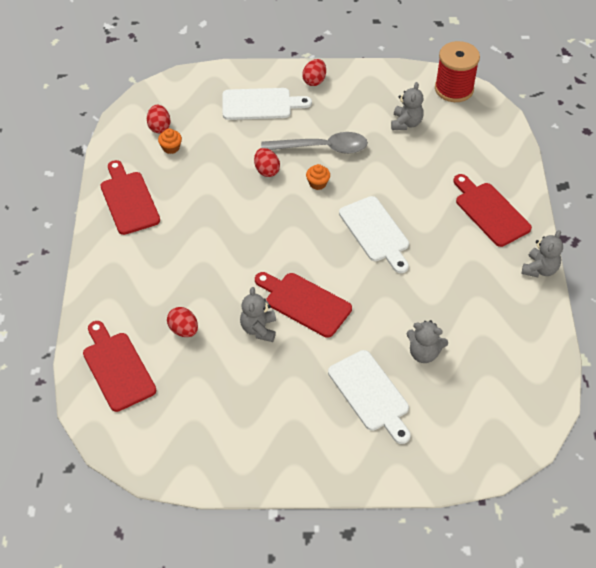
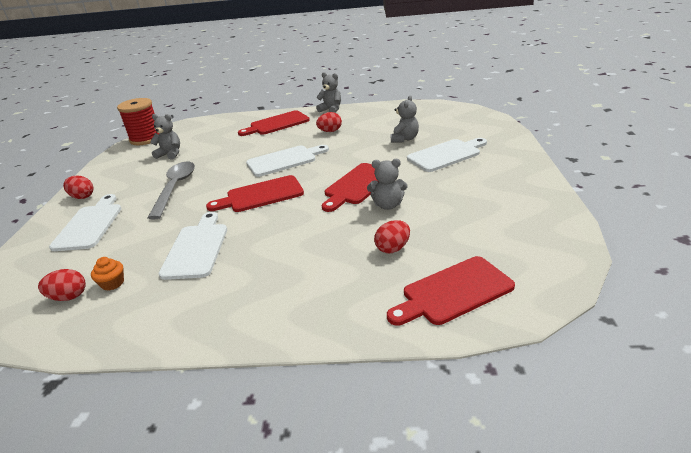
camera: 85 degrees left, 20 degrees down
(129, 200) = (185, 312): red cutting board -> red cutting board (261, 195)
(209, 189) = (197, 248): none -> white cutting board
(266, 170) = (188, 215): red egg -> red egg (330, 131)
(317, 183) = (218, 187): orange cupcake -> none

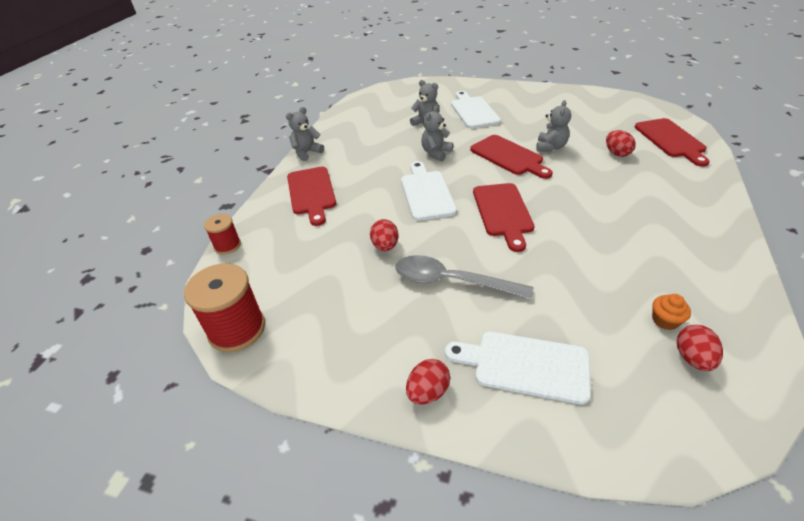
camera: 75 degrees left, 10 degrees up
(170, 154) = (332, 293): grey teddy bear -> grey teddy bear (436, 153)
(197, 248) = (601, 257): white cutting board -> none
(217, 117) = (227, 245): none -> red spool
(330, 131) = (371, 159): red egg -> red egg (385, 246)

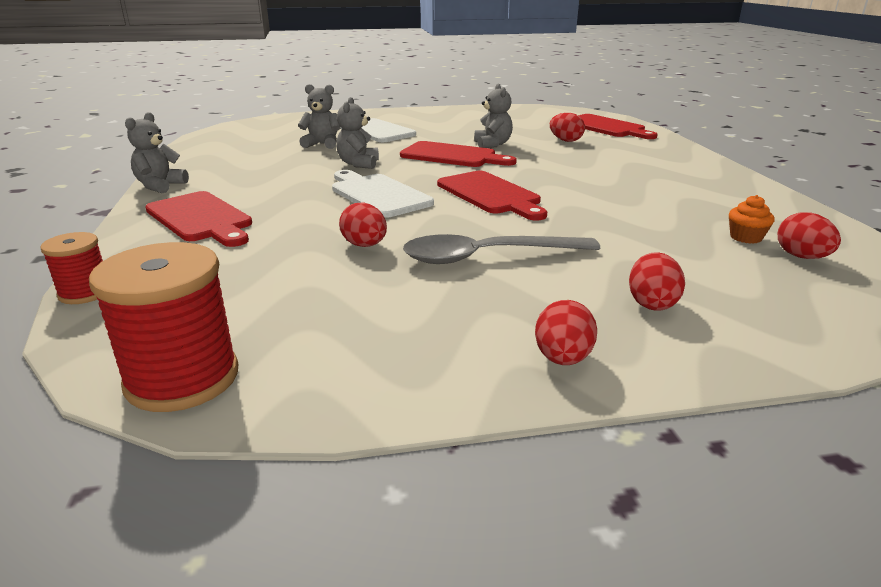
camera: 30 degrees left, 15 degrees down
(525, 365) = (651, 303): white cutting board -> red egg

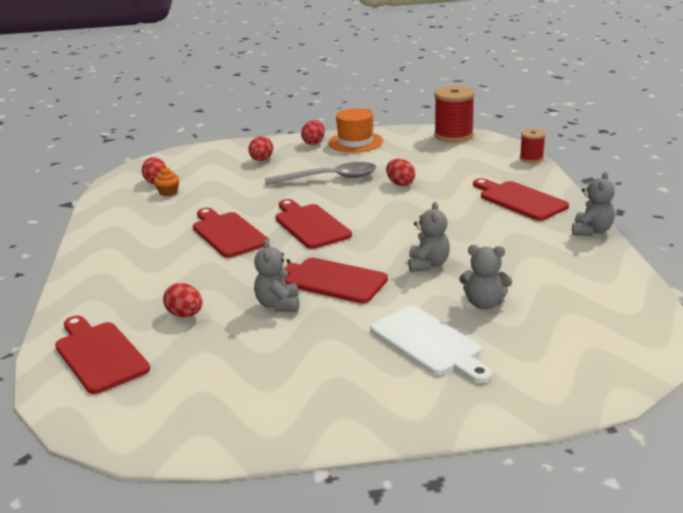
camera: 175 degrees left, 0 degrees up
(378, 194) = (400, 224): white cutting board -> none
(452, 358) = (355, 142): none -> orange hat
(587, 188) = (228, 233): none -> red cutting board

